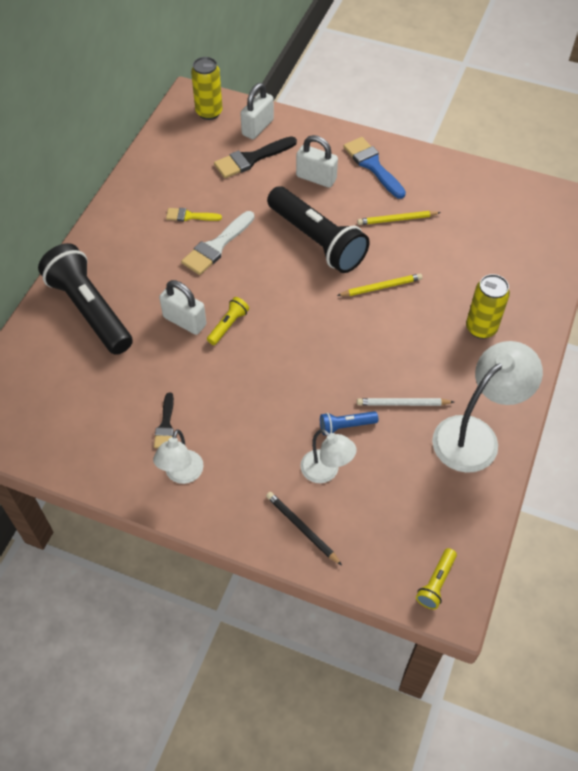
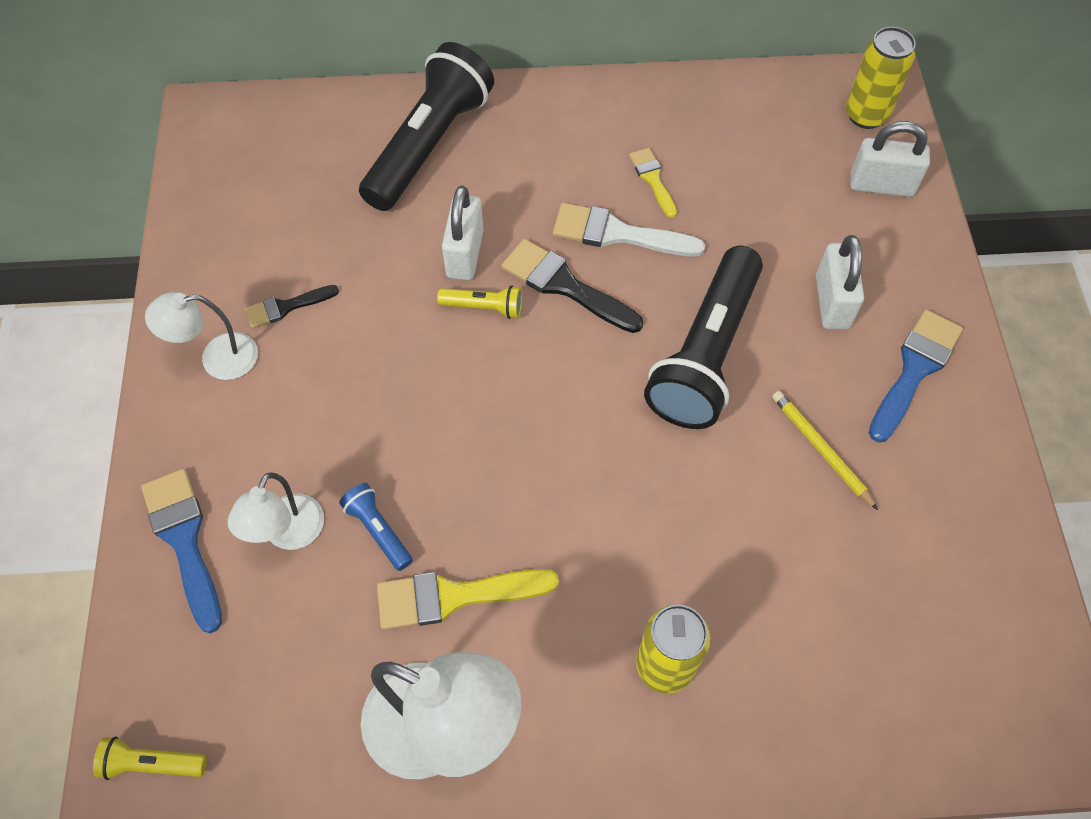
camera: 65 degrees right, 5 degrees up
(251, 159) = (811, 204): black brush -> black brush (564, 285)
(302, 528) = (184, 540): black pencil -> blue brush
(381, 287) = (665, 479): yellow pencil -> none
(403, 403) = (454, 596): white pencil -> yellow brush

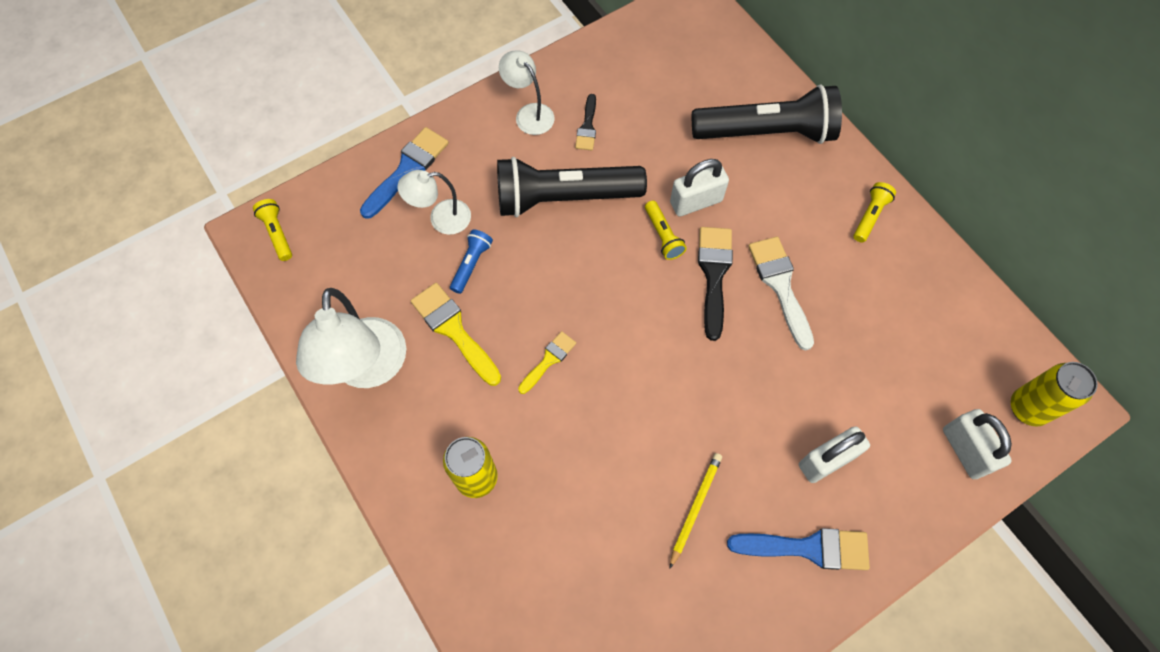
camera: 60 degrees right, 5 degrees up
(286, 307) = (587, 127): black brush -> black brush turned 120 degrees counterclockwise
(591, 116) = (870, 216): none -> yellow flashlight
(652, 179) = (845, 284): yellow brush -> yellow brush (549, 360)
(705, 354) = (721, 392): black flashlight -> black flashlight (564, 198)

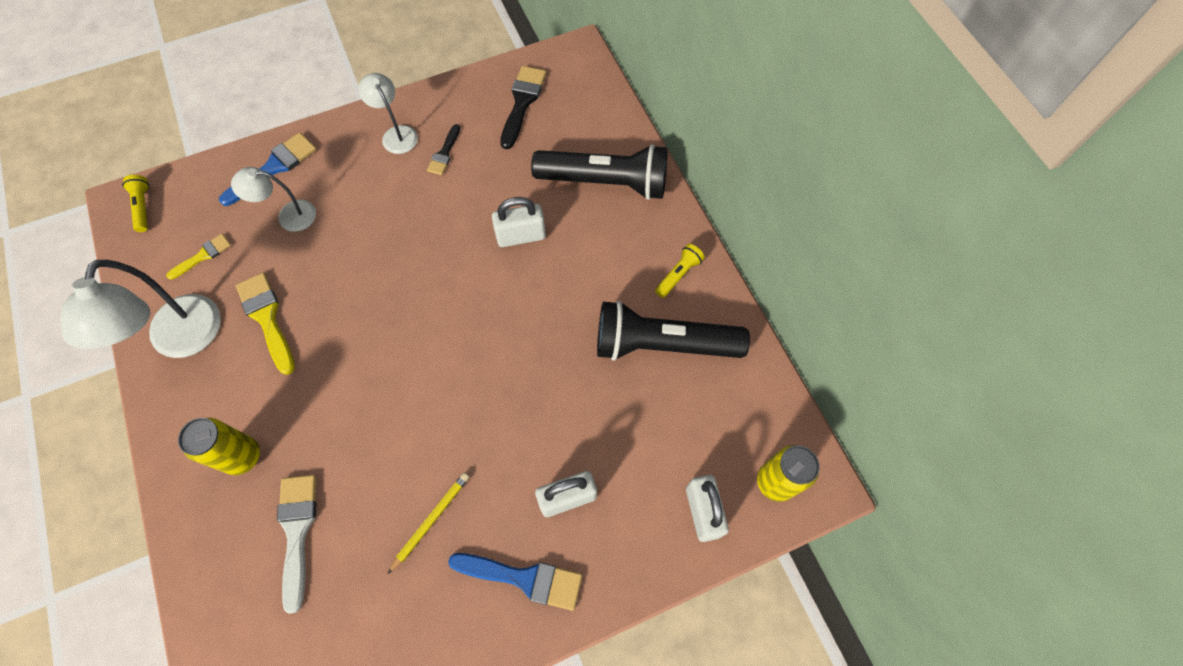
camera: 10 degrees right, 0 degrees up
(471, 264) = (301, 261): blue flashlight -> none
(549, 360) = (342, 359): yellow brush -> yellow brush (203, 255)
(564, 198) = (403, 214): black flashlight -> black flashlight (662, 344)
(663, 235) = (481, 262): yellow flashlight -> none
(714, 274) = (516, 305): black brush -> black brush (522, 102)
(780, 285) = (574, 325): white brush -> white brush (297, 531)

